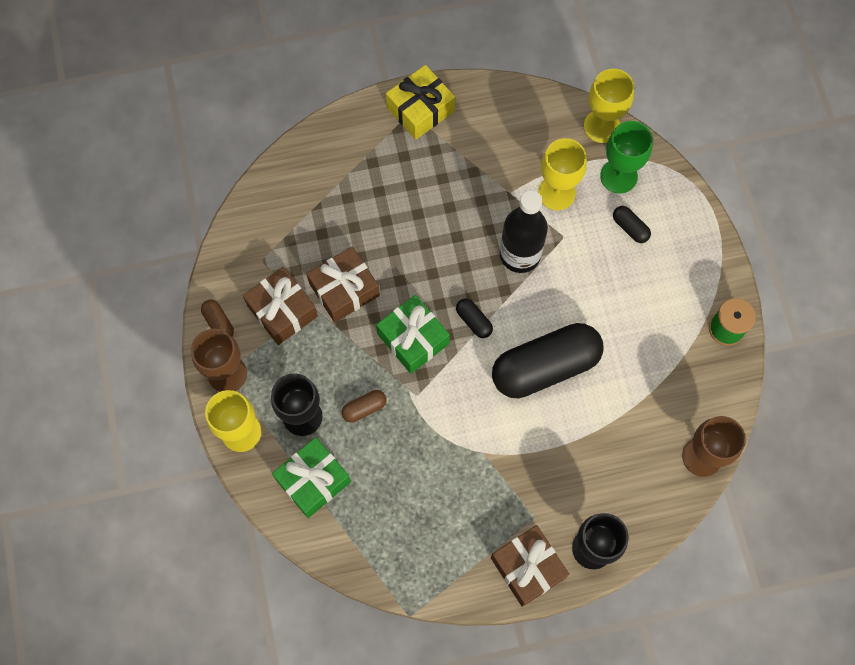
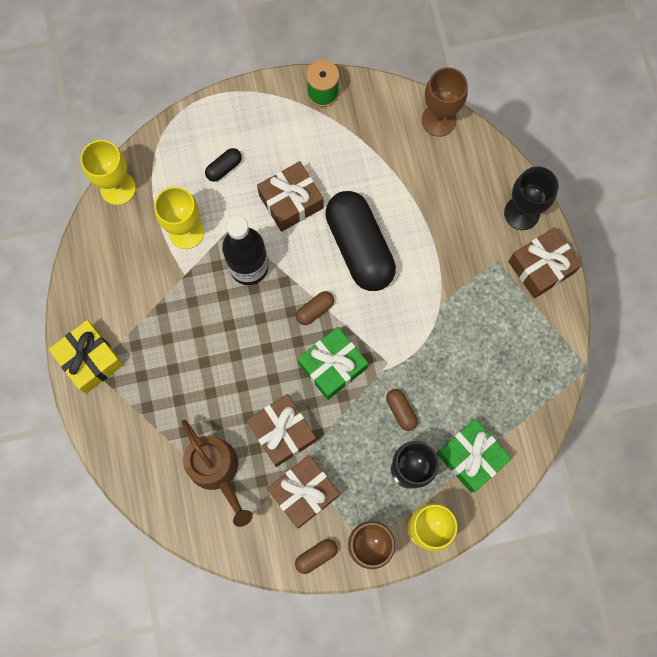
camera: 90 degrees left, 5 degrees up
(308, 228) = (216, 470): none -> brown watering can
(473, 321) = (315, 310): black capsule -> brown capsule
(595, 296) = (291, 201): none -> brown gift
(618, 176) = (171, 175): green goblet -> none

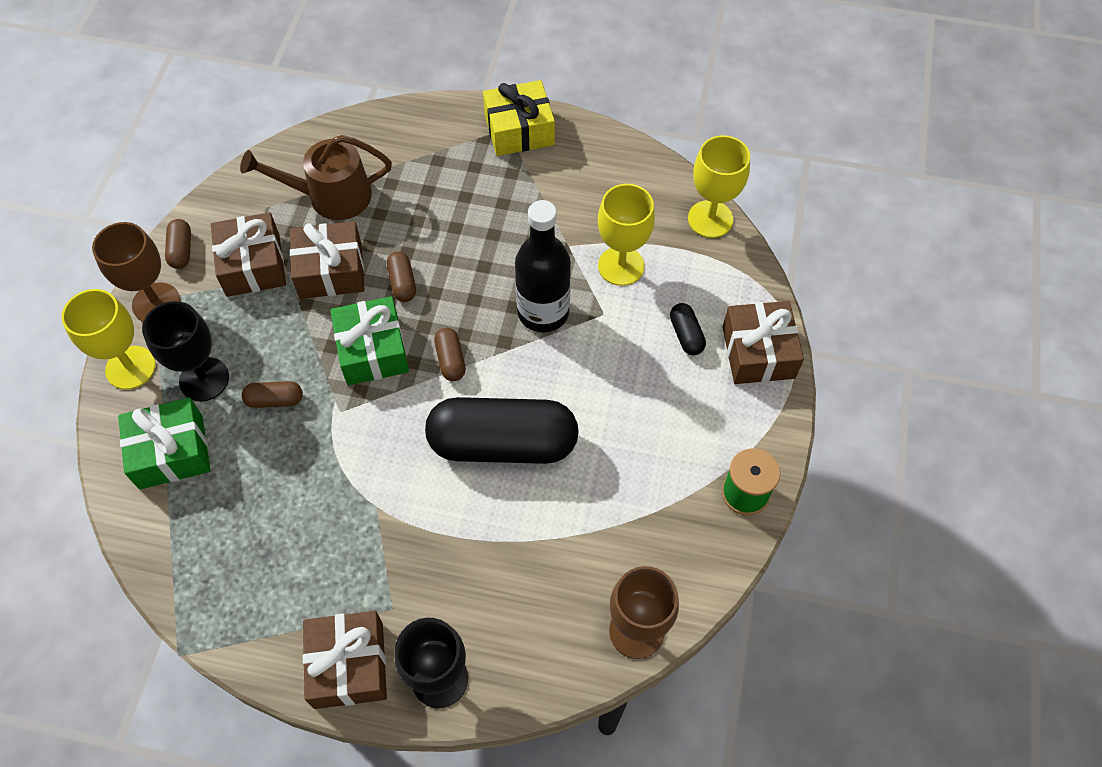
camera: 115 degrees right, 15 degrees down
(269, 375) = (402, 283): none -> brown capsule
(291, 201) = (605, 391): brown gift -> brown gift (758, 352)

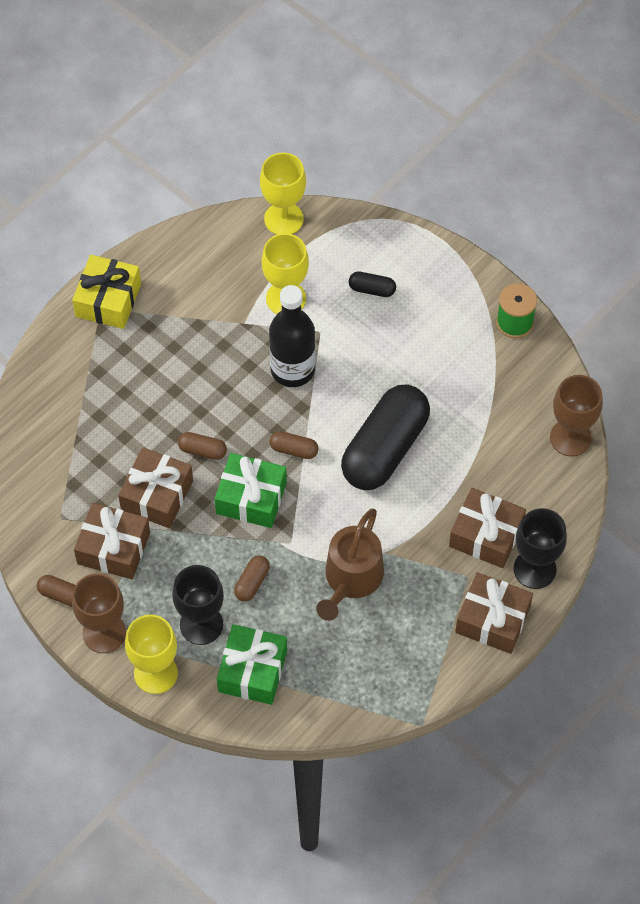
camera: 60 degrees left, 0 degrees up
(331, 196) = (82, 464): brown watering can -> brown watering can (351, 579)
(758, 352) = (415, 253): brown gift -> brown gift (486, 535)

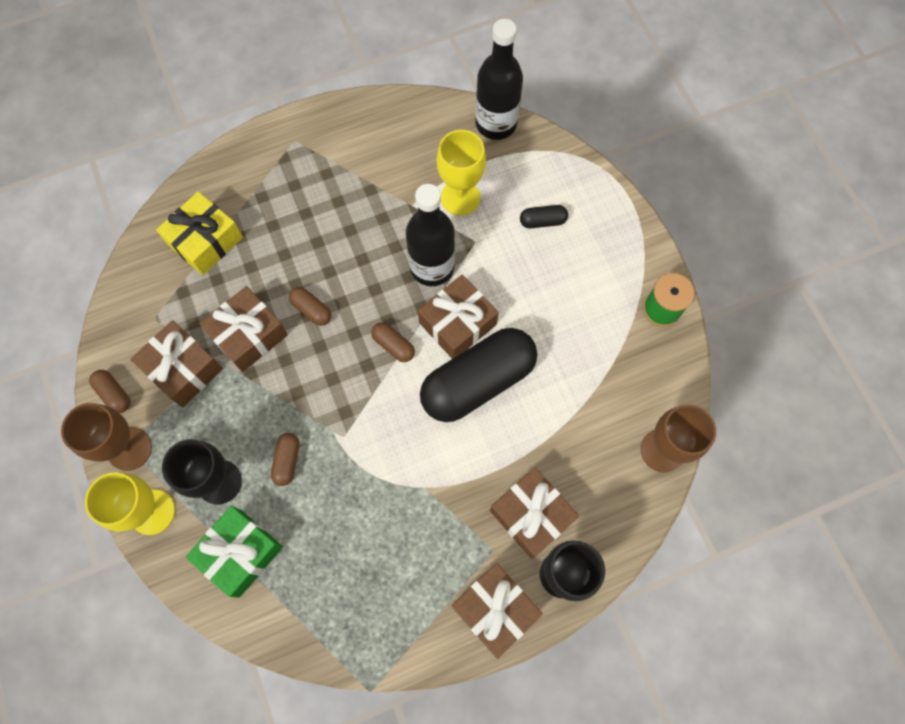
camera: 25 degrees right, 10 degrees up
(108, 300) = (305, 135): yellow gift -> yellow gift (205, 241)
(251, 498) = (330, 375): green gift -> none
(252, 582) = (287, 461): brown capsule -> brown capsule turned 45 degrees counterclockwise
(283, 219) = (496, 124): yellow goblet -> black bottle
(341, 408) = (457, 323): none -> brown gift
(351, 579) = (380, 500): brown watering can -> none
(372, 289) = (542, 221): black capsule -> black capsule turned 45 degrees counterclockwise

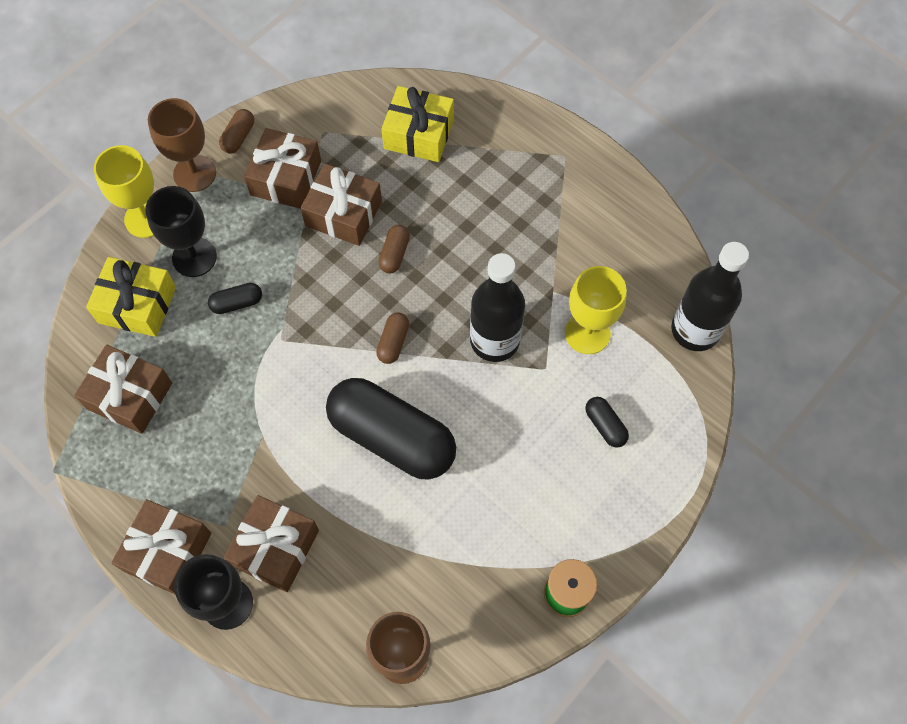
camera: 65 degrees right, 5 degrees down
(240, 553) = (137, 305): green gift -> yellow gift
(287, 461) = (237, 303): brown capsule -> black capsule
(457, 323) = (445, 391): brown gift -> brown gift (130, 396)

